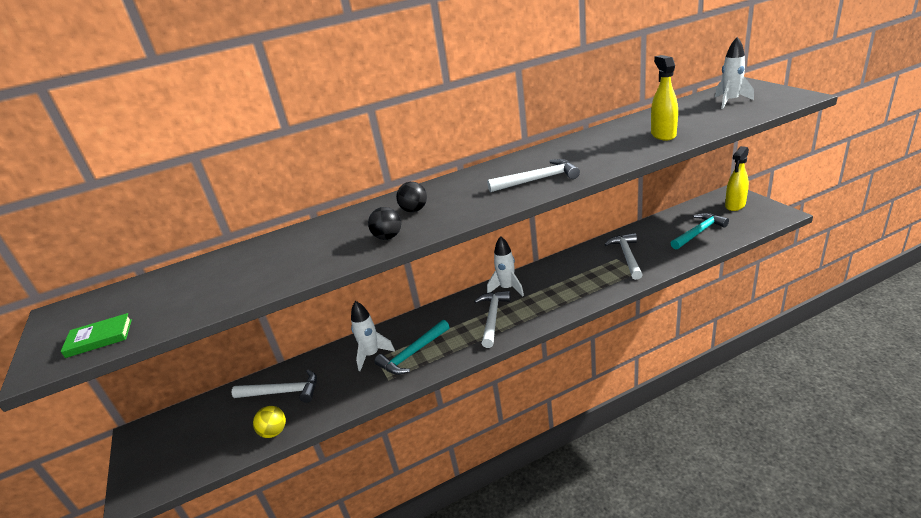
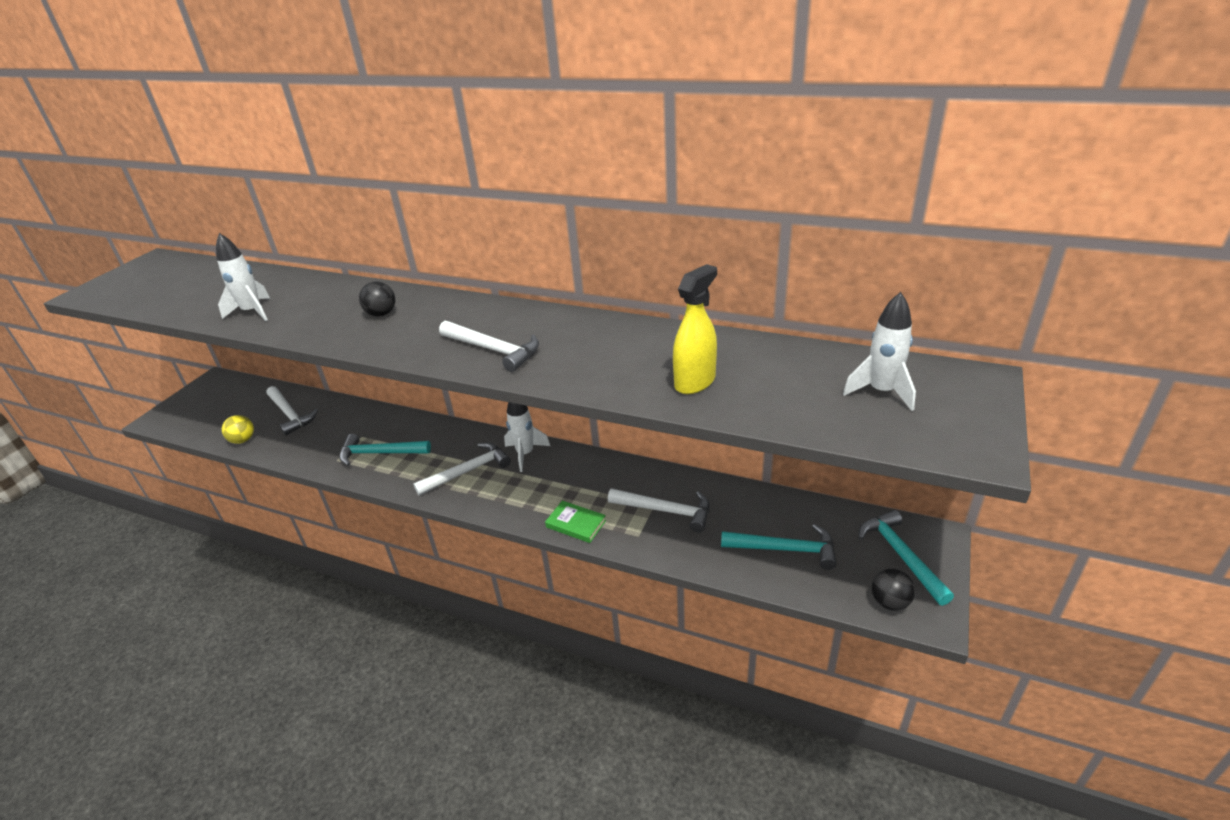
camera: 45 degrees right, 5 degrees up
(99, 338) = (122, 293): green book -> green book (576, 524)
(372, 355) = (364, 431): white rocket -> white rocket (252, 312)
(388, 237) = (319, 327): black ball -> black ball (889, 602)
(627, 256) = (666, 511): white hammer -> white hammer turned 60 degrees clockwise
(735, 205) = (901, 555): yellow spray bottle -> turquoise hammer

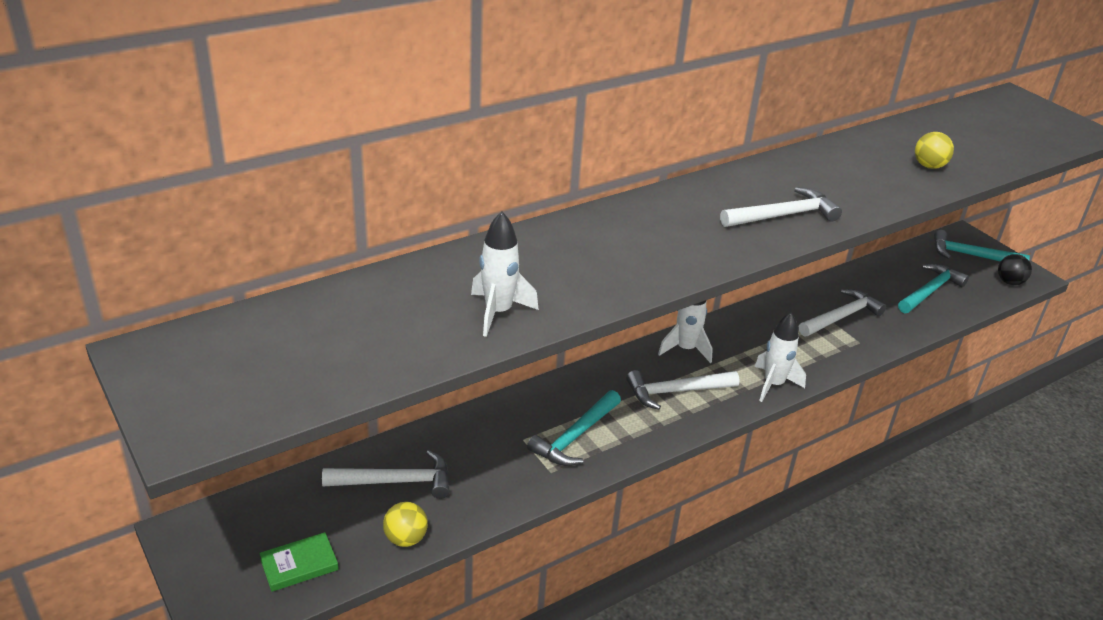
camera: 60 degrees left, 0 degrees up
(381, 314) = (626, 242): black ball -> none
(468, 471) = (676, 391): white hammer -> white hammer turned 105 degrees counterclockwise
(576, 524) = (817, 364): green book -> green book (299, 565)
(695, 382) = (929, 166): yellow spray bottle -> yellow ball
(881, 392) = (1001, 124): white rocket -> white rocket (773, 384)

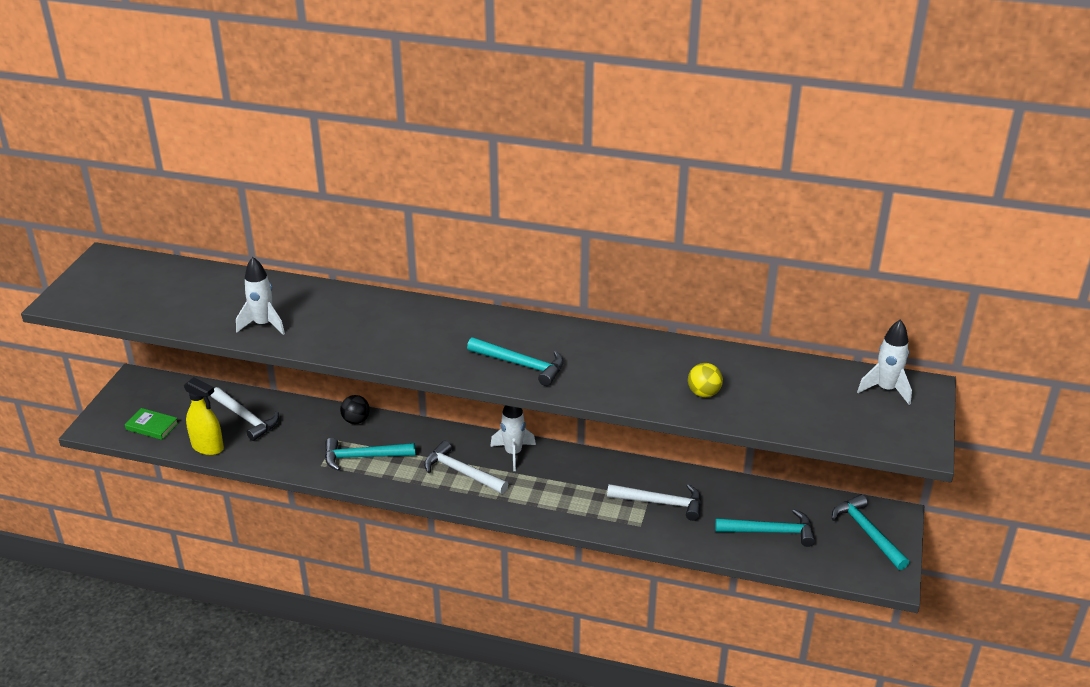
camera: 50 degrees right, 0 degrees up
(405, 538) = (208, 447): yellow ball -> yellow spray bottle
(773, 384) = (528, 509): white rocket -> white rocket (886, 389)
(783, 215) = (521, 365): white hammer -> turquoise hammer
(1009, 282) = (859, 569): black ball -> black ball (356, 420)

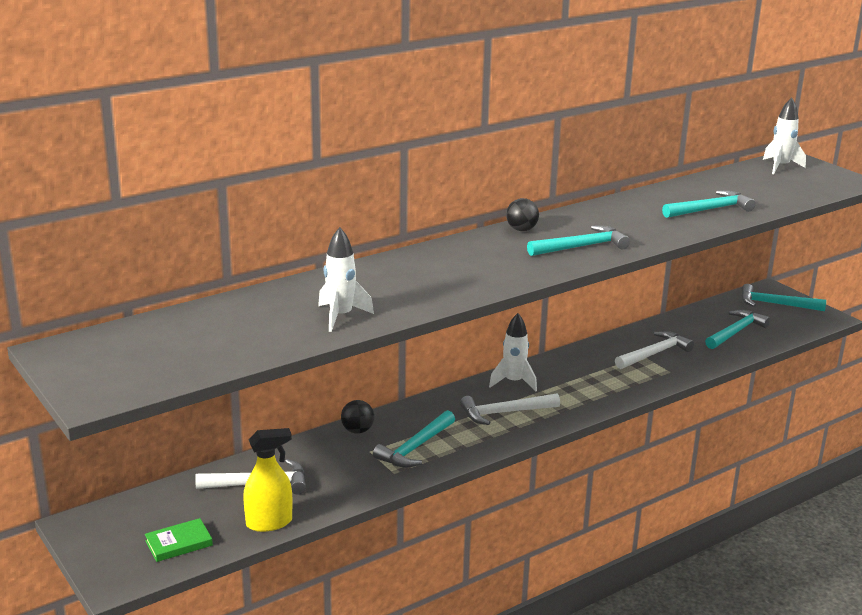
camera: 50 degrees left, 10 degrees down
(516, 324) = (521, 229): none -> black ball
(703, 393) = (710, 209): yellow ball -> turquoise hammer

